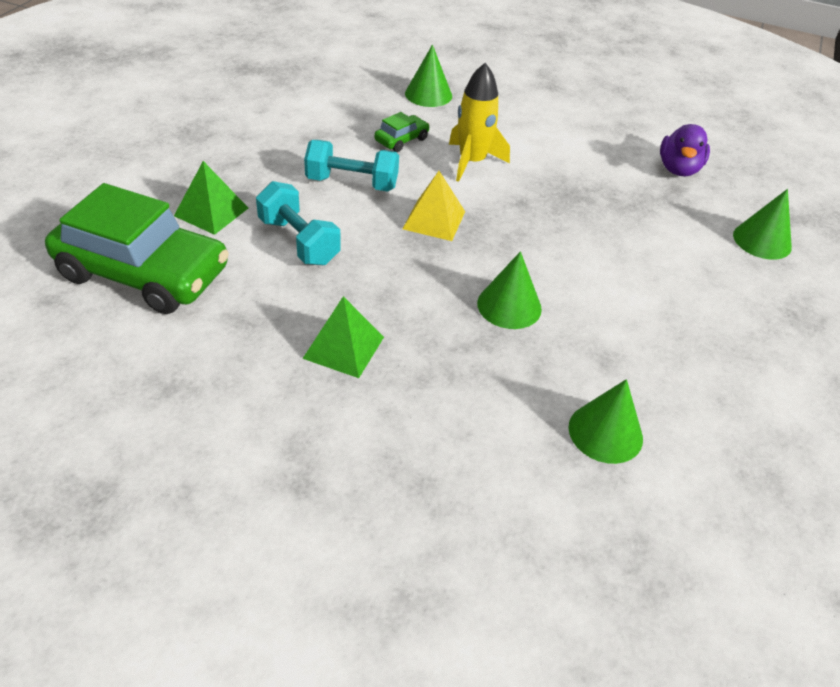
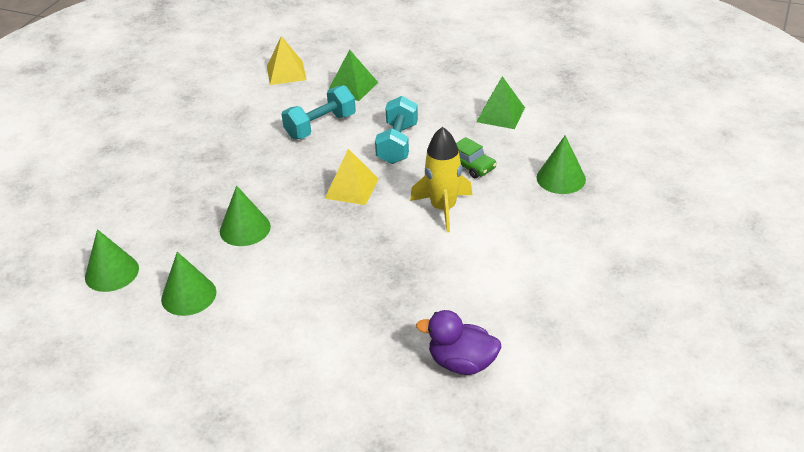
camera: 95 degrees right, 5 degrees down
(143, 273) = (286, 72): green car -> yellow pyramid
(343, 347) = (210, 154): green pyramid -> green pyramid (500, 114)
(762, 240) = (334, 416): green cone -> green cone (188, 295)

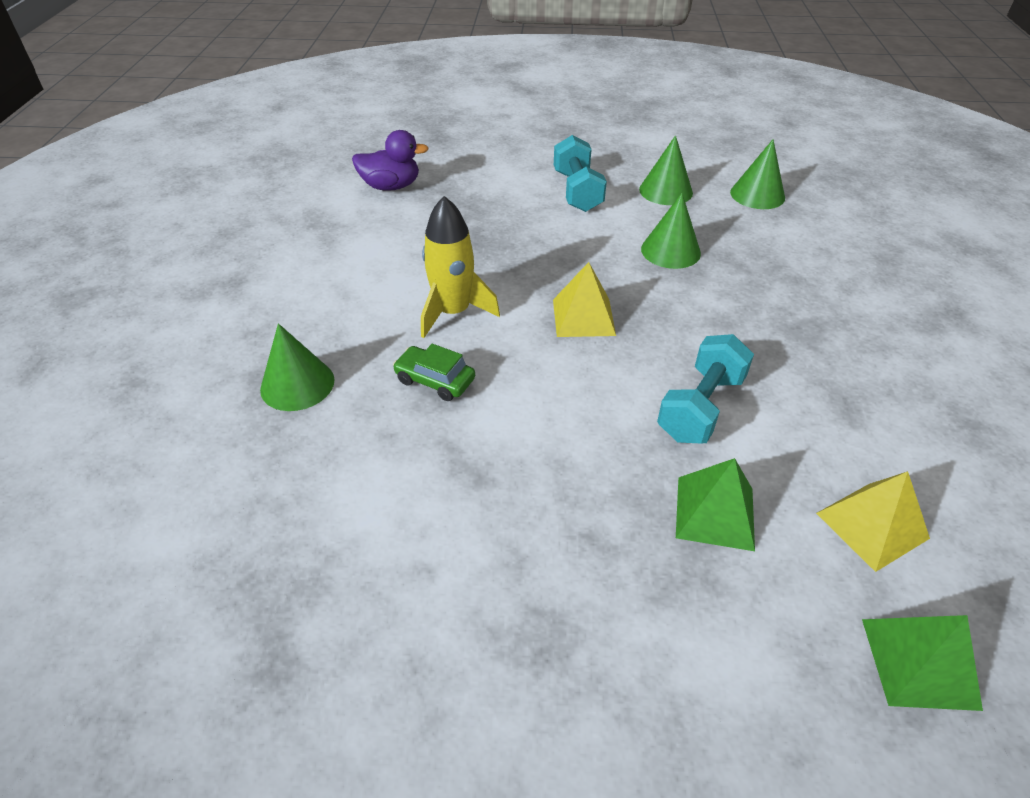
camera: 160 degrees right, 5 degrees up
(397, 144) = (560, 398): turquoise dumbbell -> turquoise dumbbell (577, 191)
(500, 114) = (408, 497): green pyramid -> green pyramid (919, 663)

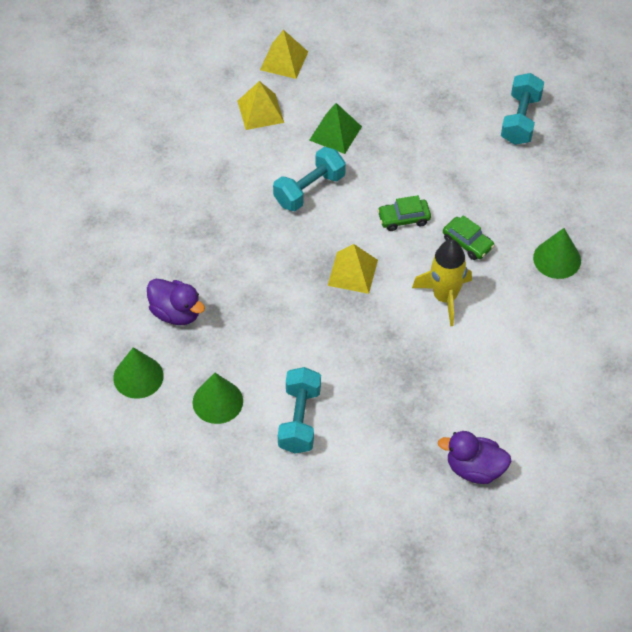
camera: 165 degrees left, 10 degrees up
(365, 629) = (520, 120): none -> turquoise dumbbell
(539, 395) = (403, 219): none -> green car
(670, 251) = (255, 323): green cone -> none
(765, 245) = (176, 313): none -> purple duck
(919, 663) = (284, 60): green pyramid -> yellow pyramid

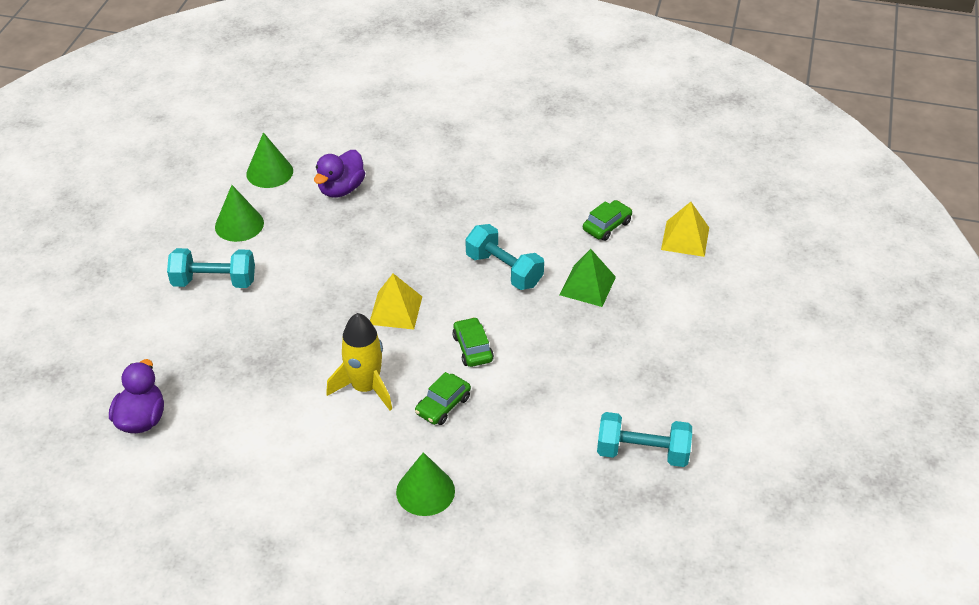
camera: 85 degrees right, 10 degrees down
(260, 111) = (607, 226): yellow pyramid -> green car

